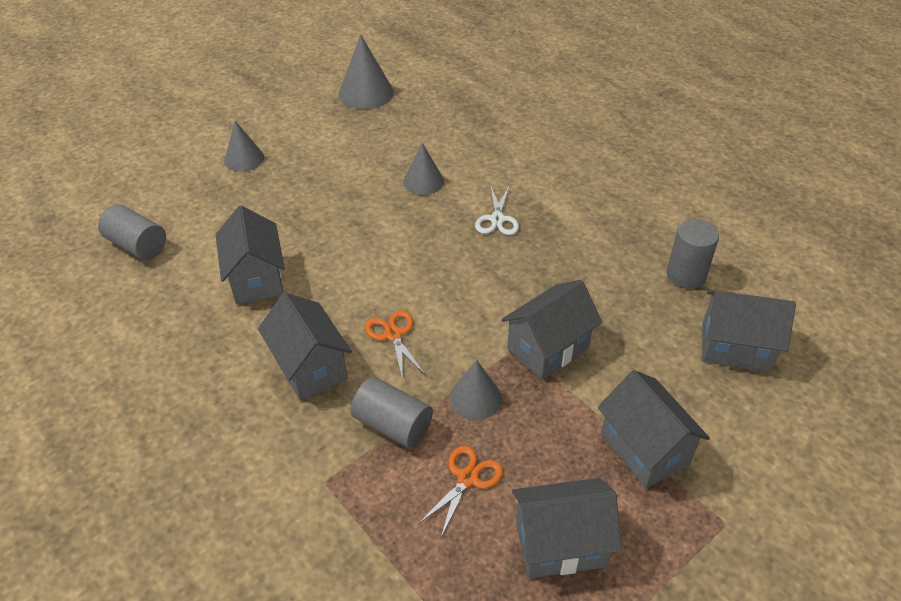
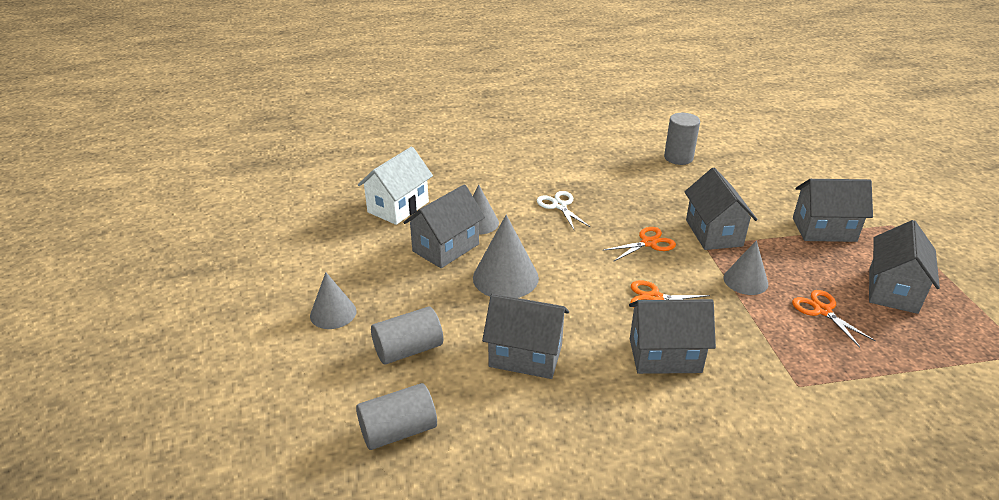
camera: 60 degrees left, 10 degrees down
(366, 93) = (319, 211): grey cone -> grey cone (505, 277)
(393, 425) = (754, 329): grey cylinder -> grey cylinder (408, 349)
(407, 128) = (398, 207): none -> white house
(484, 303) = (648, 243): none -> orange scissors
(497, 219) = (559, 205): white scissors -> white scissors turned 150 degrees counterclockwise
(735, 348) = (754, 167): grey house -> grey house (446, 248)

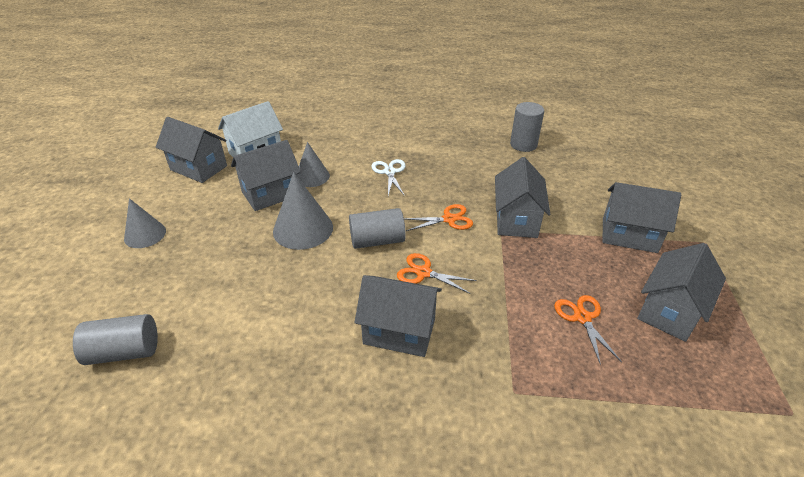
camera: 15 degrees right, 5 degrees up
(408, 349) = (181, 279): grey cylinder -> grey cylinder (377, 241)
(525, 356) = (274, 305): grey house -> grey house (198, 168)
(745, 280) = (521, 272): grey cone -> none

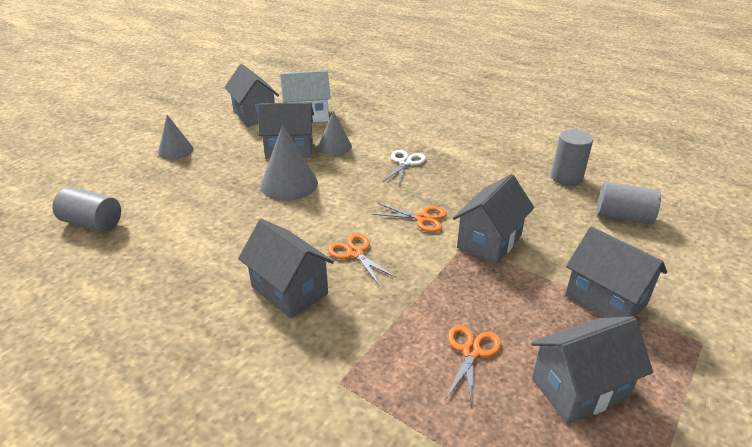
camera: 30 degrees right, 5 degrees down
(377, 241) = (340, 213): grey cylinder -> grey cylinder (623, 217)

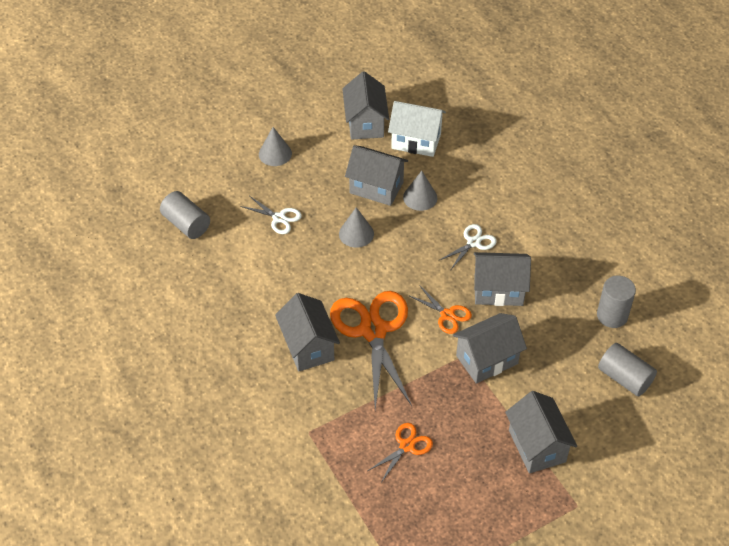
camera: 25 degrees right, 15 degrees up
(200, 192) = (279, 218): none -> white scissors
(289, 184) = (356, 233): grey cone -> grey cone, size x0.66
(355, 253) = (373, 331): orange scissors -> orange scissors, size x2.10
(579, 388) = (460, 499): grey house -> grey house (498, 290)

